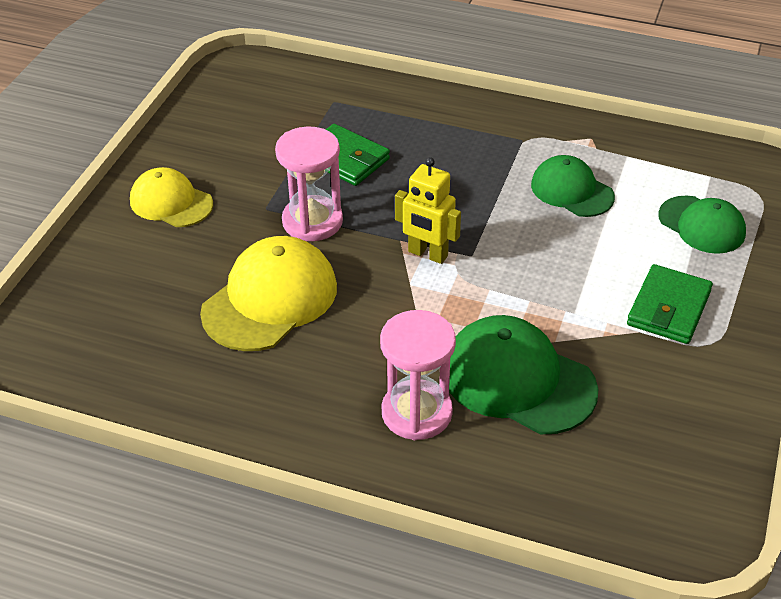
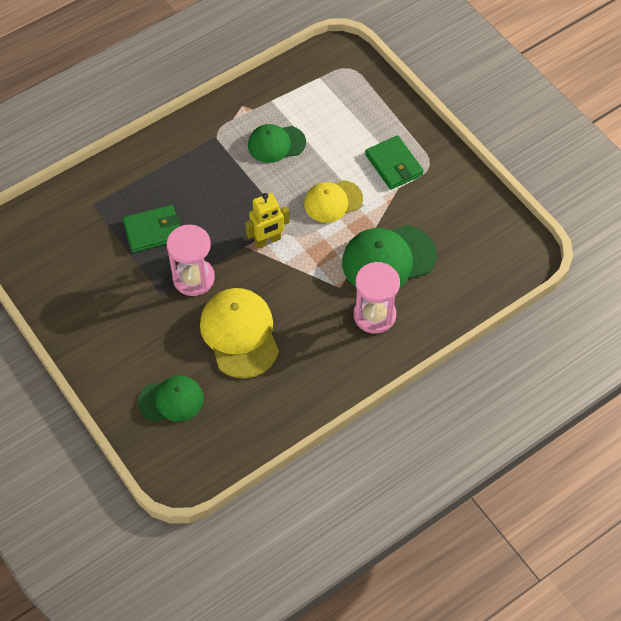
camera: 55 degrees left, 15 degrees up
(171, 202) = (112, 339): yellow cap -> yellow cap (333, 201)
(702, 225) = (350, 108): green cap -> green cap (171, 400)

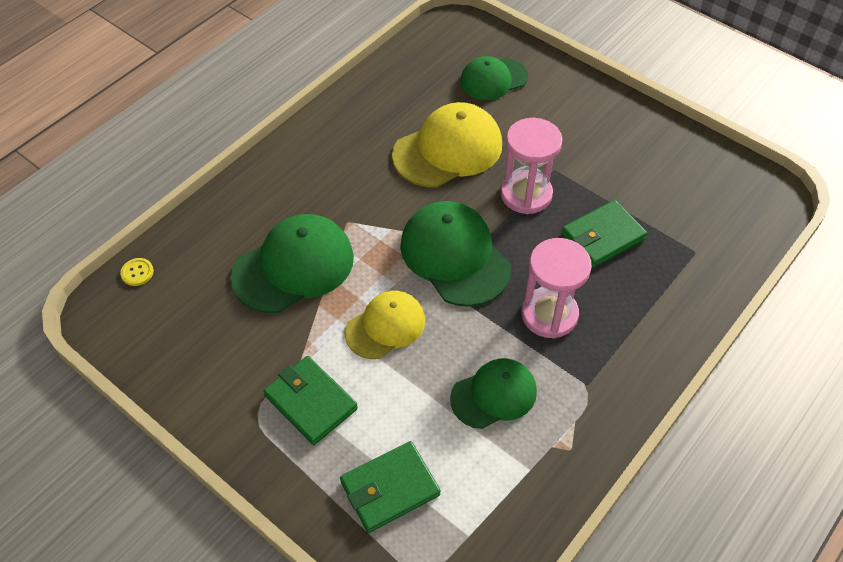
camera: 165 degrees right, 5 degrees down
(239, 334) = (448, 150): yellow cap -> yellow cap turned 90 degrees counterclockwise
(267, 240) = (454, 256): yellow robot -> green cap
(356, 108) = (390, 489): none -> green wallet
(374, 315) = (298, 199): pink hourglass -> pink hourglass (549, 314)
(505, 280) = (137, 273): none -> yellow button

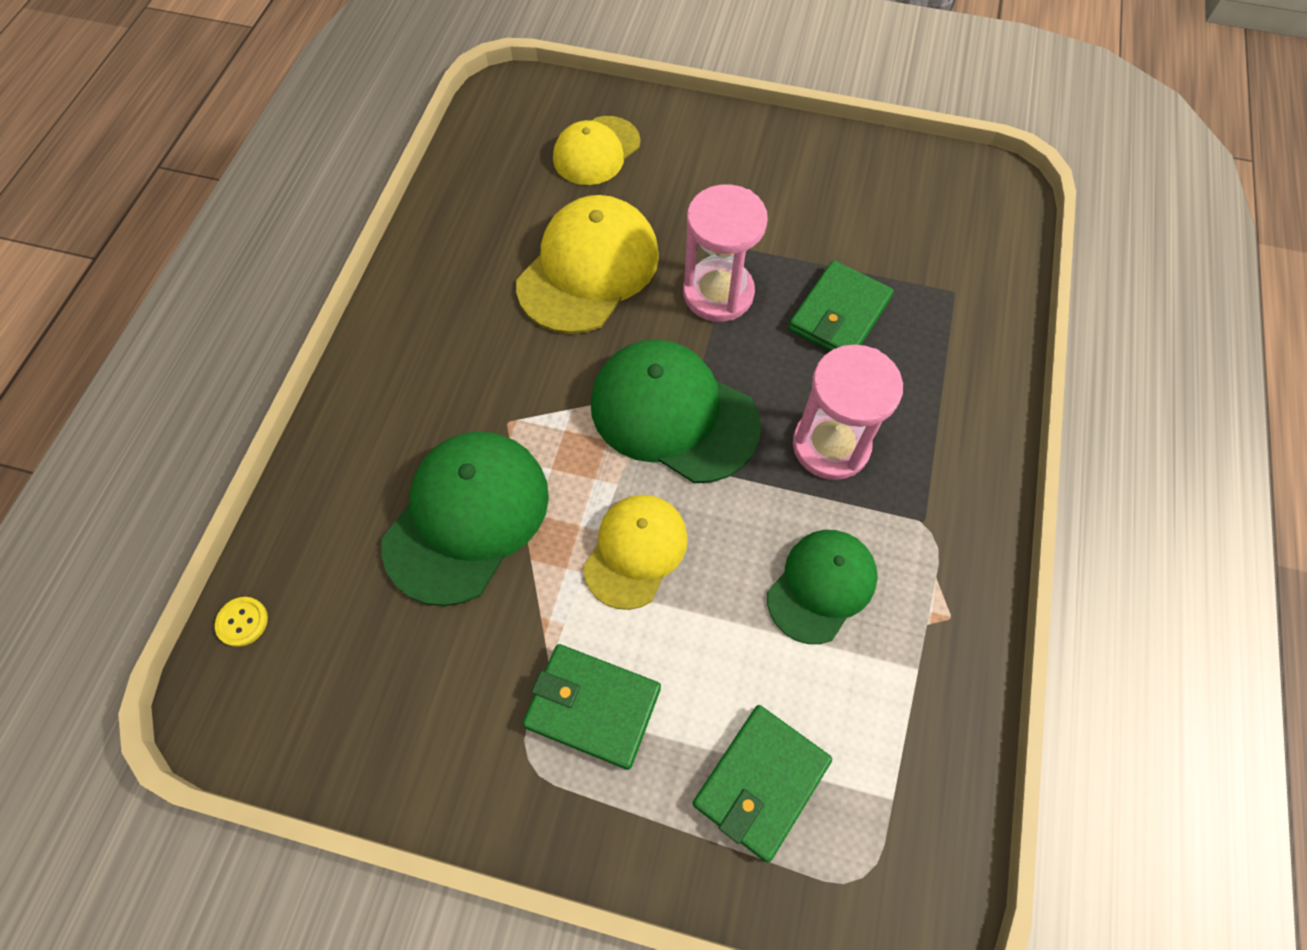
camera: 25 degrees left, 10 degrees up
(493, 79) = (596, 151): green cap -> yellow cap

